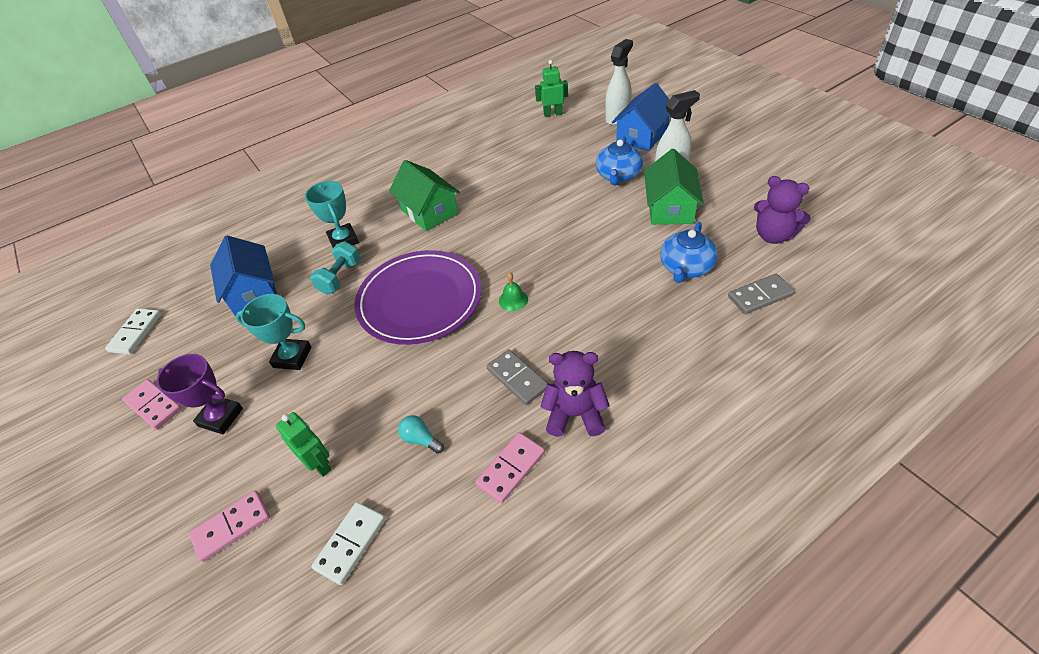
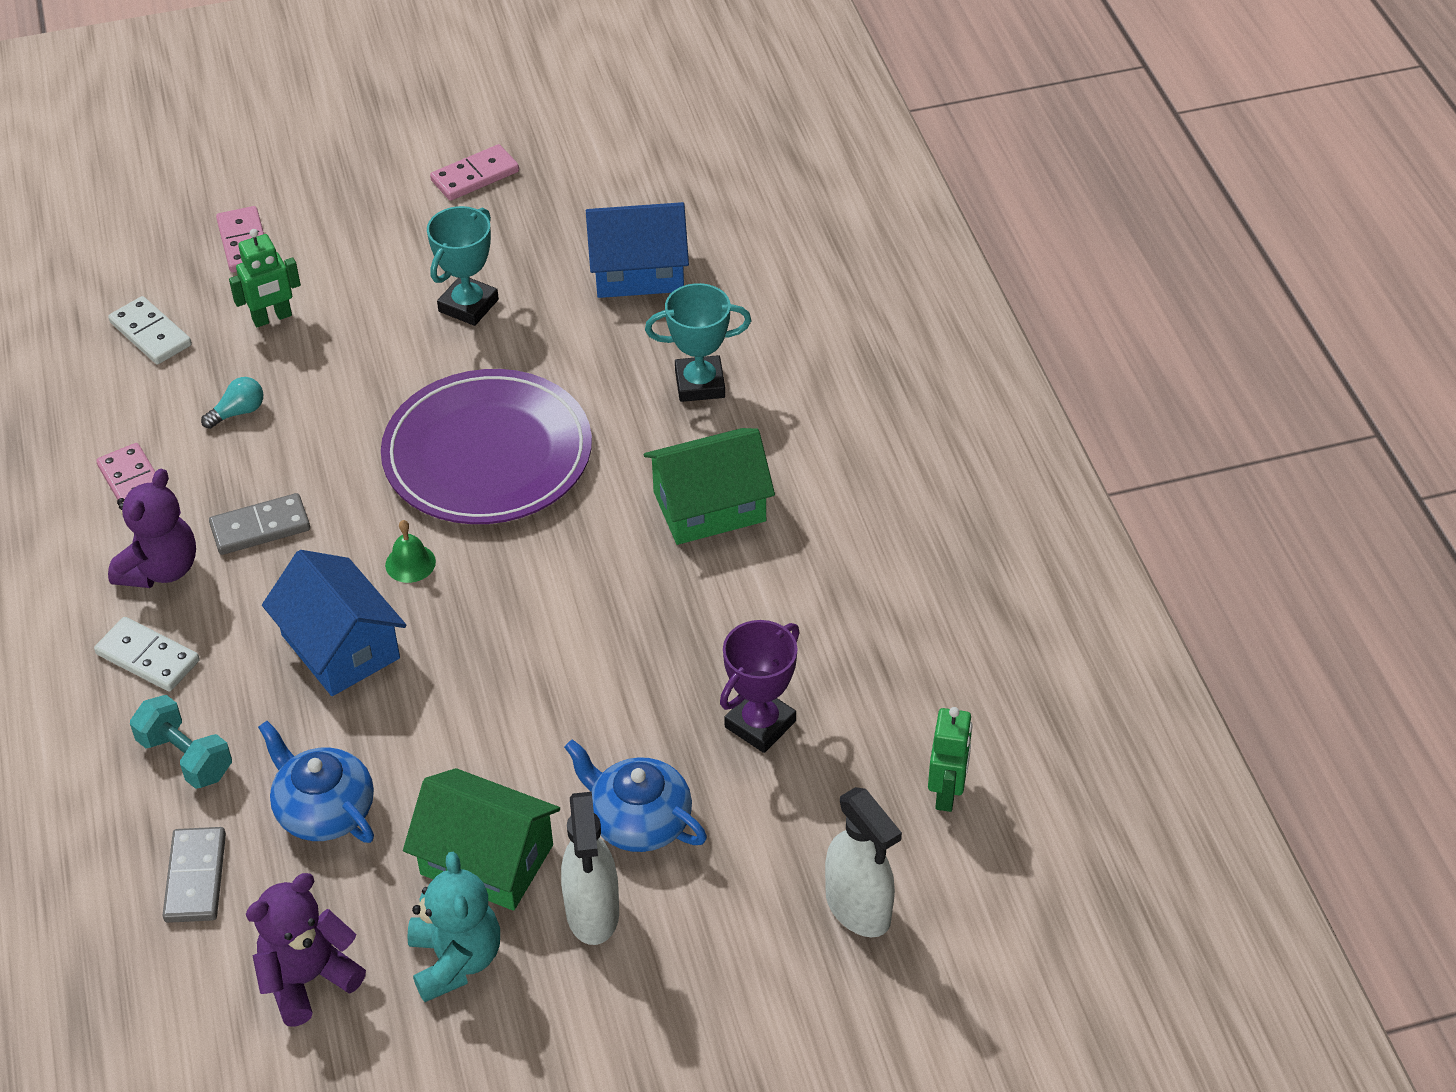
camera: 105 degrees right, 0 degrees up
(135, 333) = (631, 153): white domino -> white domino (148, 657)
(221, 417) = (410, 235): purple trophy -> purple trophy (760, 724)
(340, 277) = (605, 370): turquoise dumbbell -> turquoise dumbbell (185, 757)
(642, 135) = (756, 923): blue house -> blue house (340, 647)
(724, 198) = (456, 960): none -> turquoise teddy bear

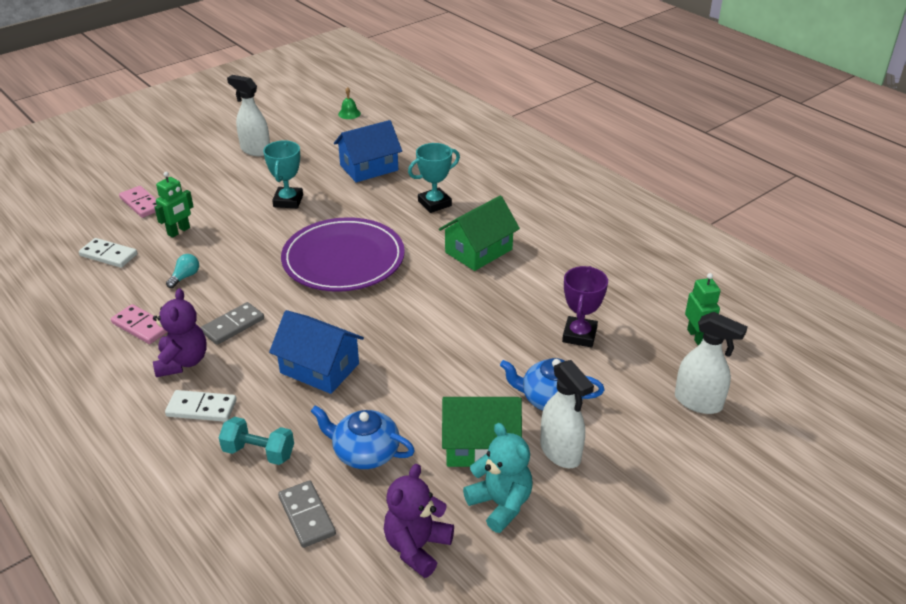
camera: 25 degrees left, 10 degrees down
(410, 563) = (334, 318): green bell -> green bell (349, 113)
(475, 176) = (255, 150): pink domino -> white spray bottle

